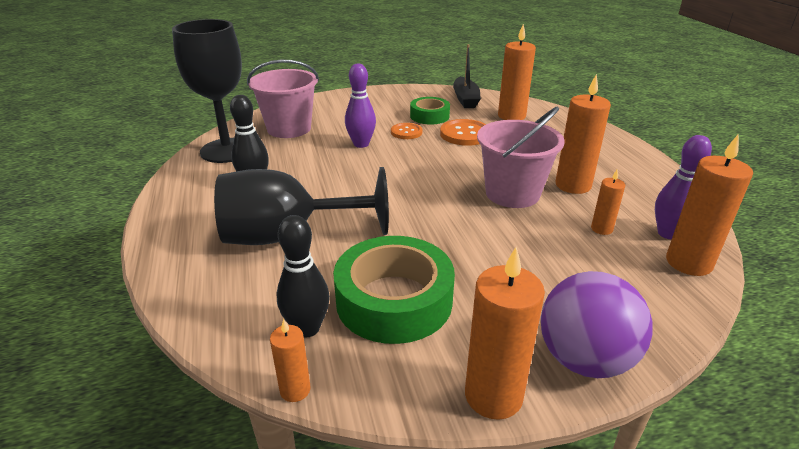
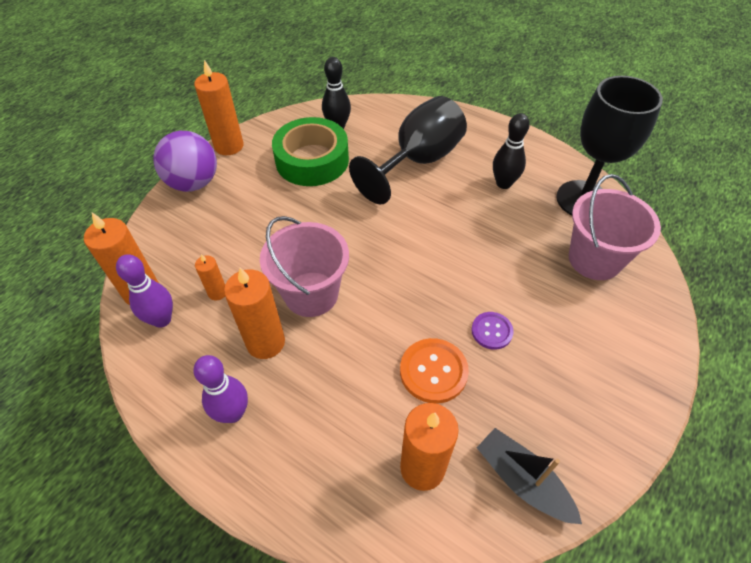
camera: 140 degrees right, 20 degrees up
(295, 390) = (312, 107): orange candle -> none
(361, 144) = (503, 280): purple bowling pin -> purple bowling pin (233, 413)
(406, 132) = (491, 331): orange button -> purple button
(429, 116) = (510, 387): green tape -> none

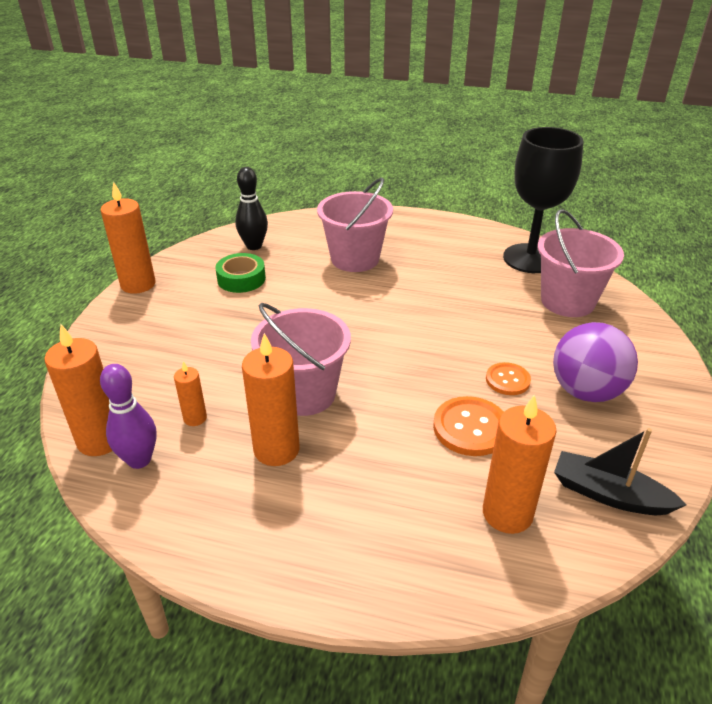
camera: 20 degrees left, 15 degrees down
(194, 183) = (113, 325): purple ball -> purple ball (586, 391)
(233, 413) = (274, 525): purple bowling pin -> none
(312, 160) = (241, 279): green tape -> green tape, size x0.58
(418, 161) = (355, 259): black goblet -> pink bucket
(491, 331) = (507, 380): purple button -> orange button
(503, 183) = (449, 260): black bowling pin -> none

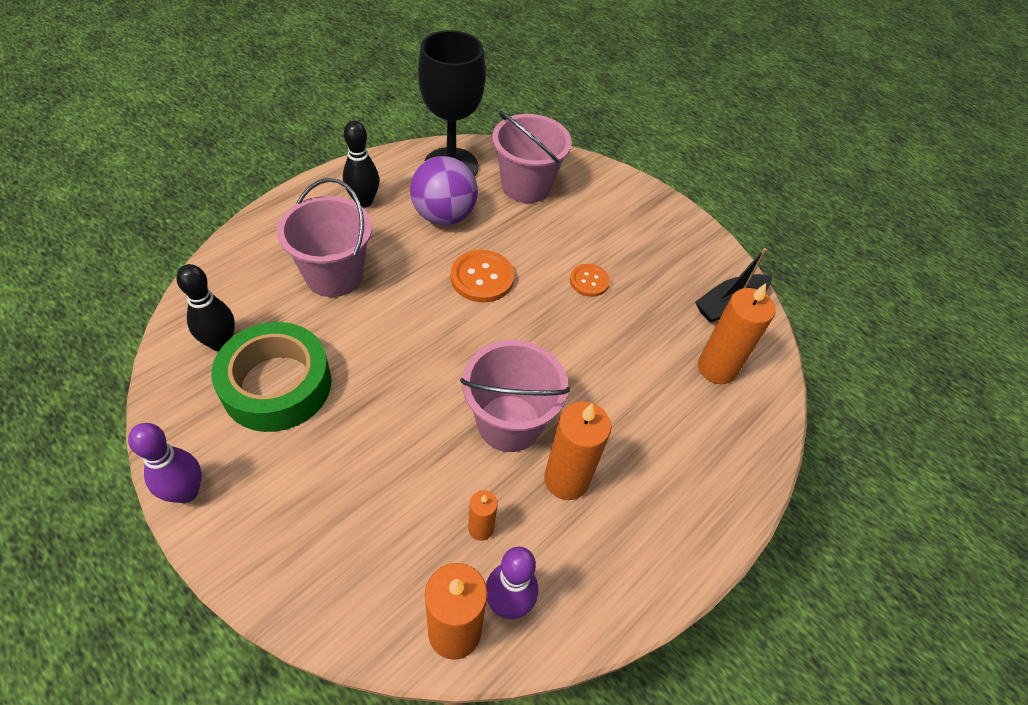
camera: 65 degrees left, 15 degrees up
(138, 284) = (186, 492): orange candle -> purple bowling pin
(241, 279) = (277, 385): green tape -> green tape, size x1.73
(437, 240) = (364, 201): none -> black bowling pin
(470, 428) = (625, 336): orange button -> orange button (482, 278)
(586, 391) = (631, 248): purple ball -> purple ball (444, 215)

